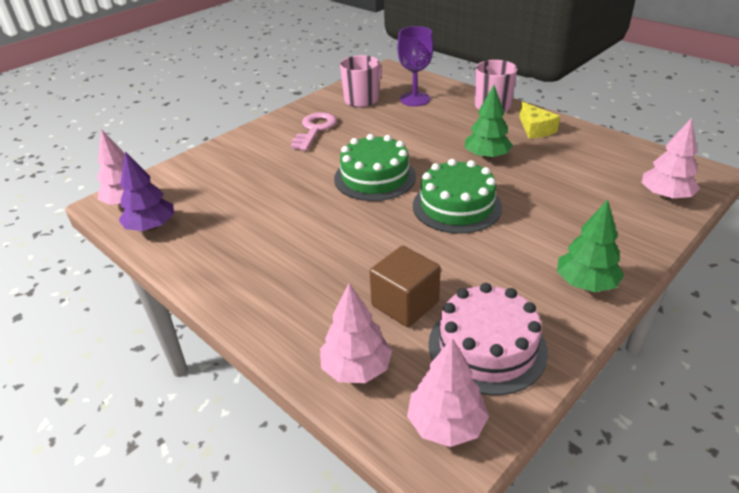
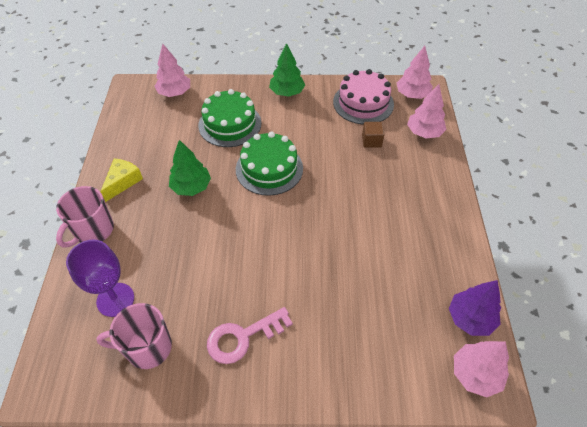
camera: 135 degrees left, 15 degrees up
(375, 177) = (277, 232): green cake -> green cake (230, 124)
(405, 304) = (371, 141): brown cube -> brown cube, size x0.62

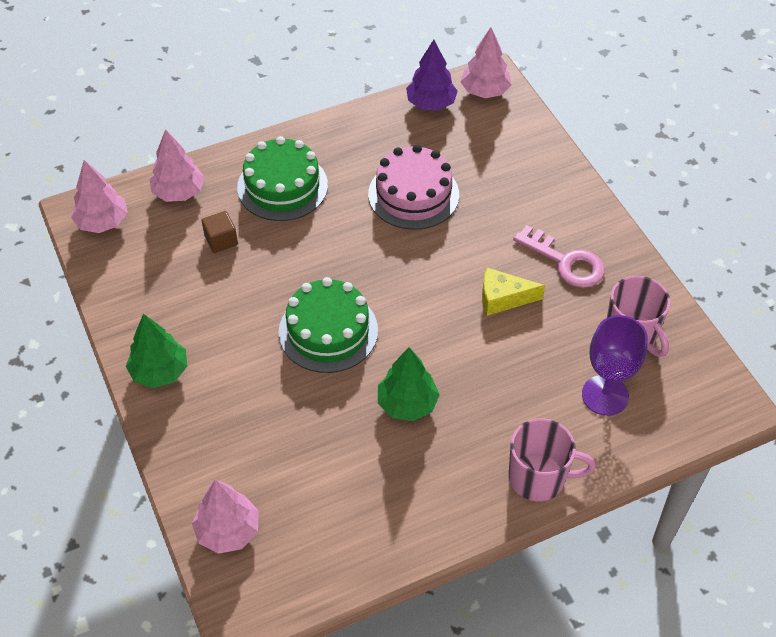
camera: 115 degrees left, 0 degrees up
(123, 182) = (445, 492): yellow cheese -> yellow cheese (503, 298)
(230, 124) = (265, 415): green cake -> green cake (282, 186)
(363, 103) = (145, 271): pink cake -> pink cake (413, 194)

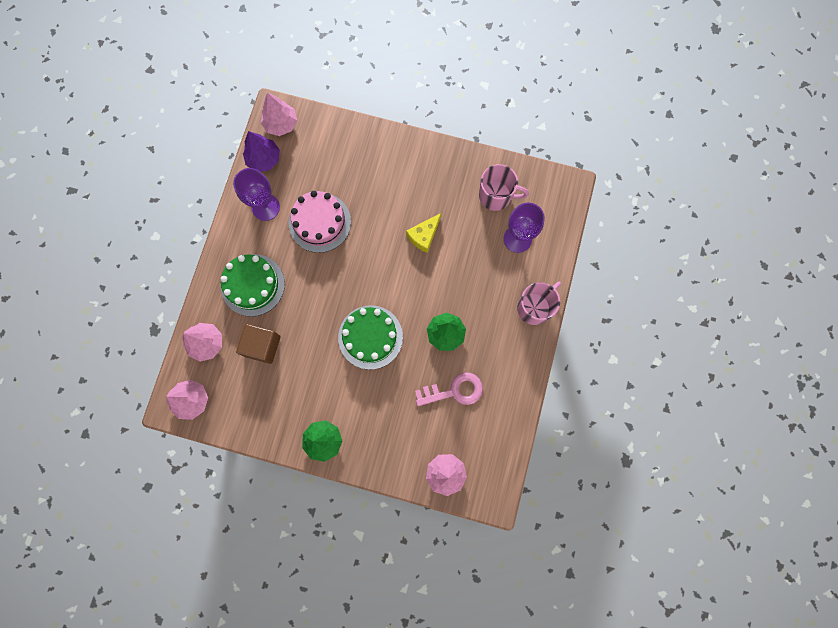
camera: 50 degrees left, 25 degrees up
(221, 240) = (262, 346): brown cube -> brown cube, size x1.62
(380, 139) = (265, 207): none -> purple goblet
(566, 262) = (428, 187): pink key -> pink key (454, 391)

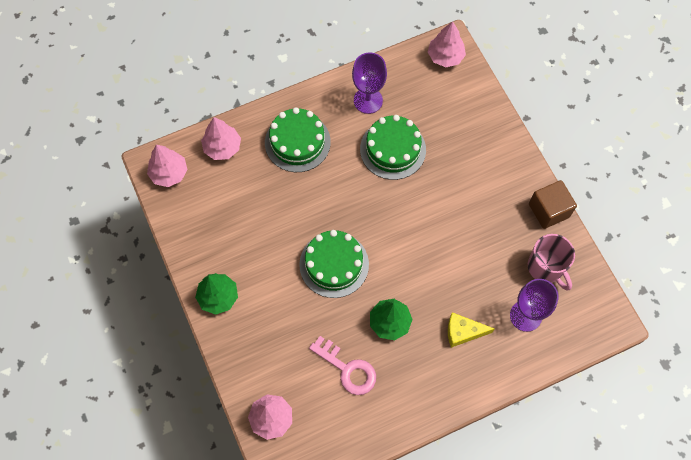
camera: 50 degrees right, 10 degrees down
(262, 346) = (255, 189): brown cube -> brown cube (548, 210)
(264, 159) = (405, 68): purple tree -> none
(319, 222) = (393, 149): pink cake -> green cake
(424, 236) = (456, 237): yellow cheese -> yellow cheese (463, 332)
(534, 307) = (479, 379): pink mug -> none

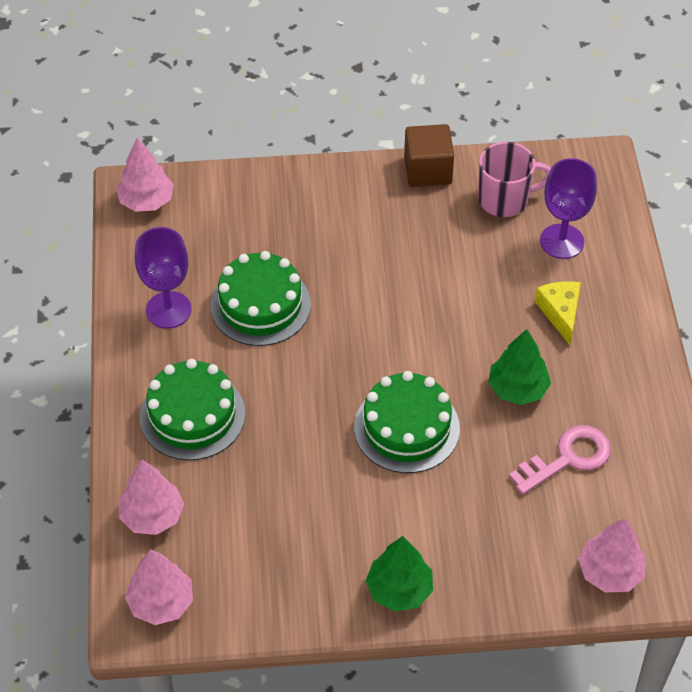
camera: 70 degrees left, 15 degrees down
(463, 332) = (560, 313): yellow cheese -> yellow cheese turned 150 degrees clockwise

